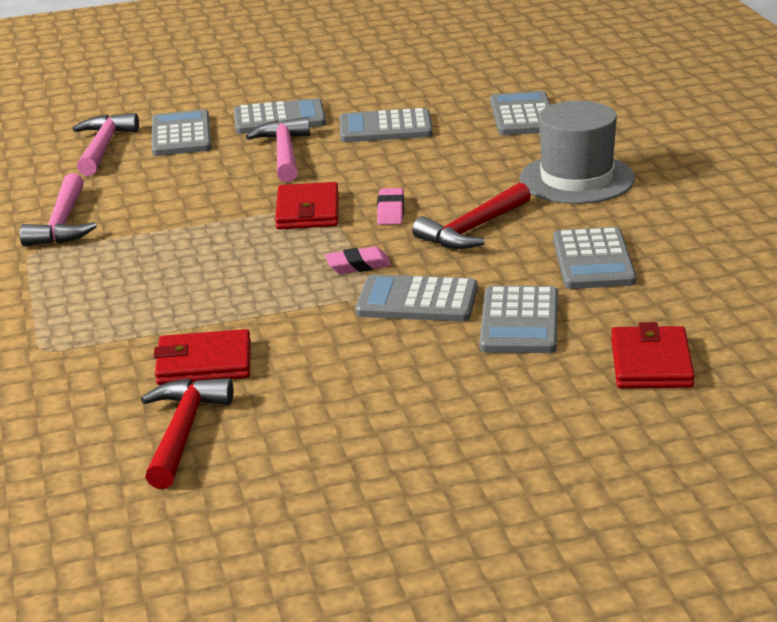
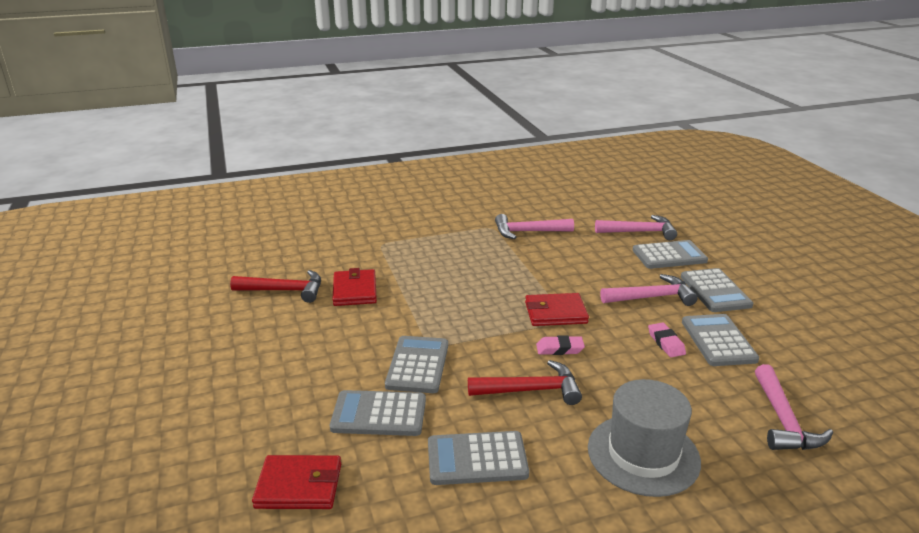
camera: 85 degrees right, 0 degrees up
(358, 265) = (472, 338): pink eraser -> pink eraser (666, 343)
(472, 230) = (531, 390): red hammer -> red hammer turned 135 degrees clockwise
(522, 115) = (783, 420): grey calculator -> pink hammer

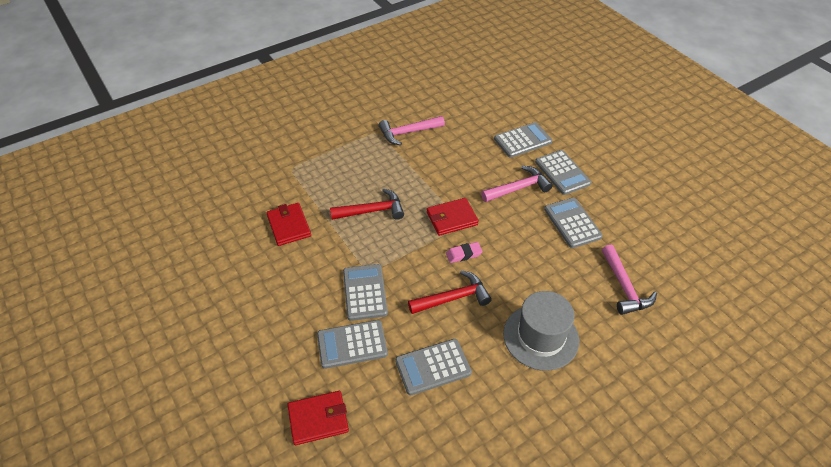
camera: 15 degrees left, 20 degrees up
(285, 290) = (231, 237): red hammer -> red hammer (372, 211)
(640, 232) = (495, 117): pink hammer -> none
(666, 343) = (537, 233): pink eraser -> none

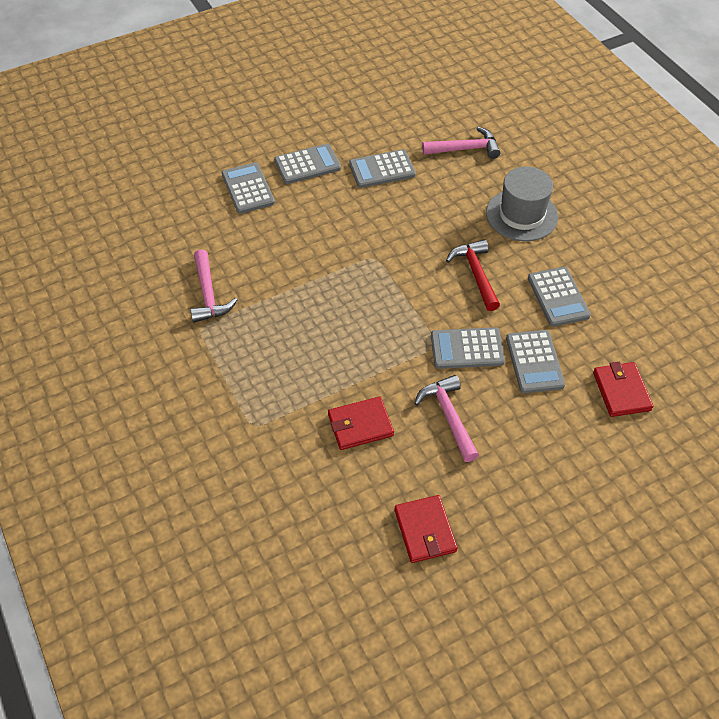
camera: 85 degrees left, 5 degrees up
(372, 211) = (344, 337): red hammer -> none
(452, 218) = (365, 265): red wallet -> red wallet (425, 530)
(463, 254) = (418, 260): pink eraser -> none
(518, 188) = (325, 203): pink hammer -> pink hammer (448, 416)

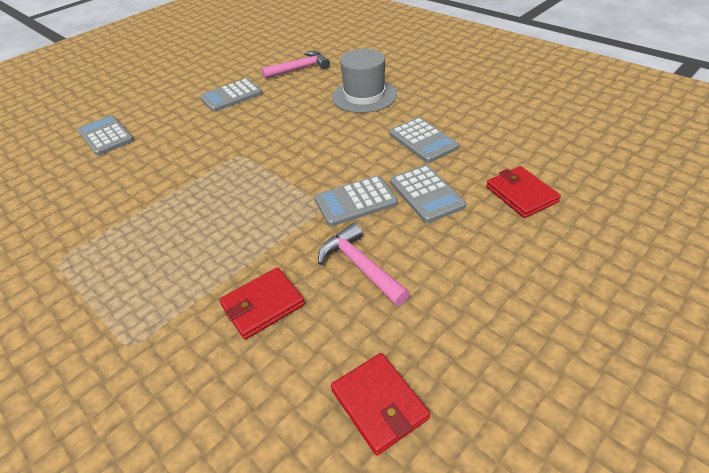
camera: 15 degrees left, 10 degrees down
(208, 295) = (67, 228): pink hammer -> none
(307, 164) = (162, 108): grey calculator -> none
(475, 274) = (340, 143): red hammer -> none

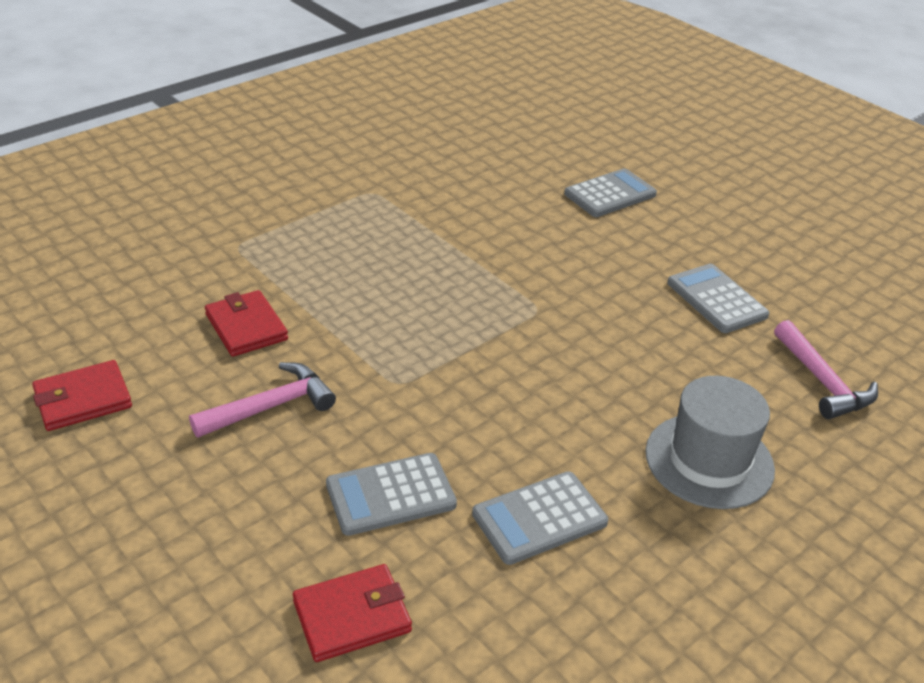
camera: 90 degrees right, 5 degrees down
(355, 201) = (397, 416): grey calculator -> none

